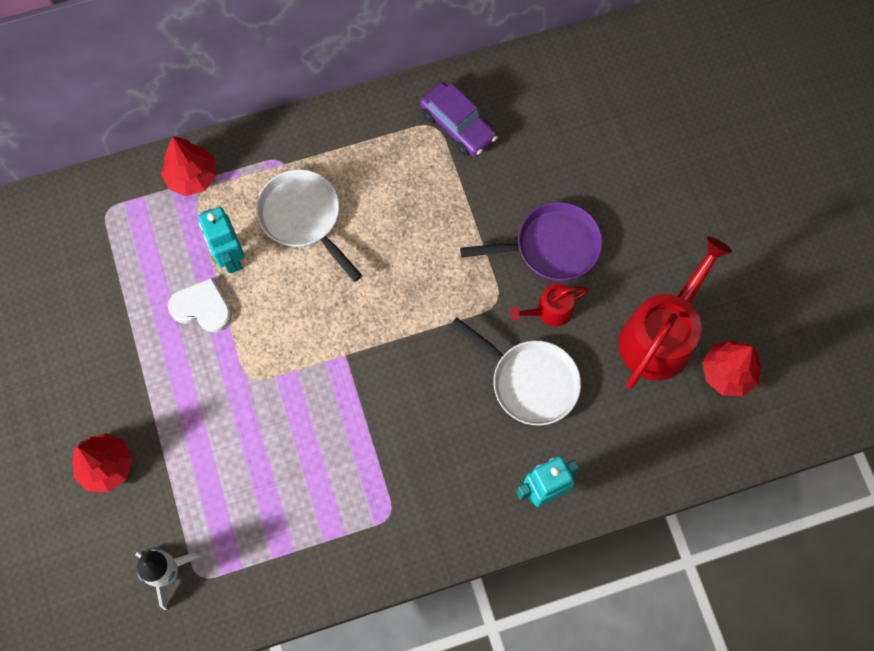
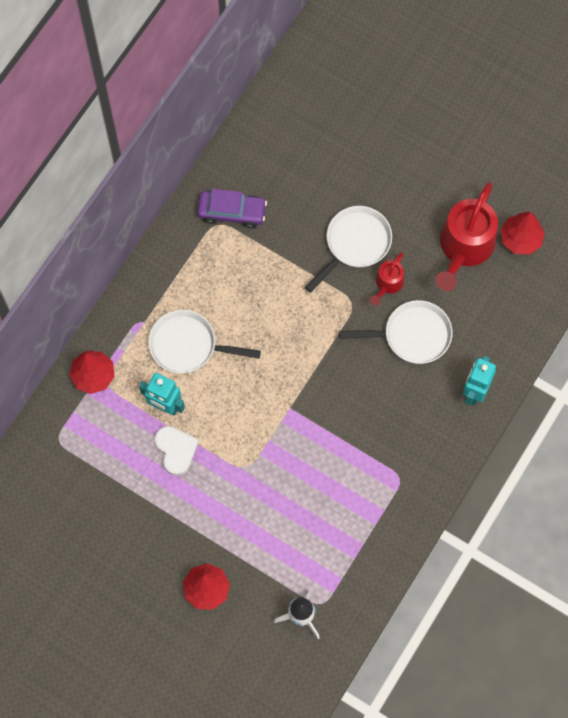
camera: 40 degrees left, 0 degrees up
(202, 307) = (176, 450): white heart -> white heart turned 90 degrees clockwise
(551, 246) = (355, 244): purple pan -> white pan
(660, 335) = (464, 247): red watering can -> red watering can turned 150 degrees counterclockwise

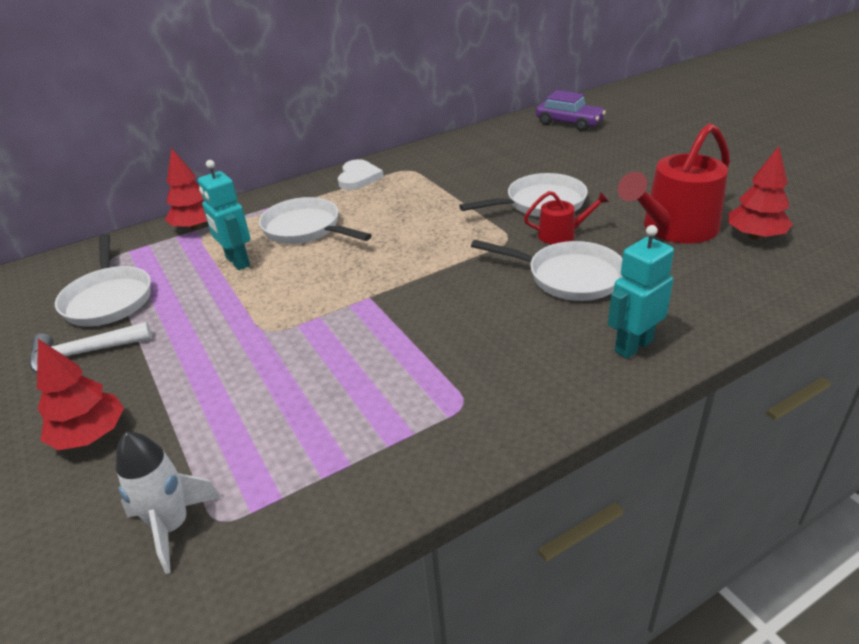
camera: 30 degrees right, 35 degrees down
(103, 482) = (109, 299): none -> white pan
(138, 535) = (84, 353): none -> white hammer
(176, 450) = (210, 296): white heart -> white heart (358, 177)
(232, 212) = (428, 166): purple car -> purple car (569, 123)
(388, 283) = (561, 234): red watering can -> red watering can turned 150 degrees counterclockwise

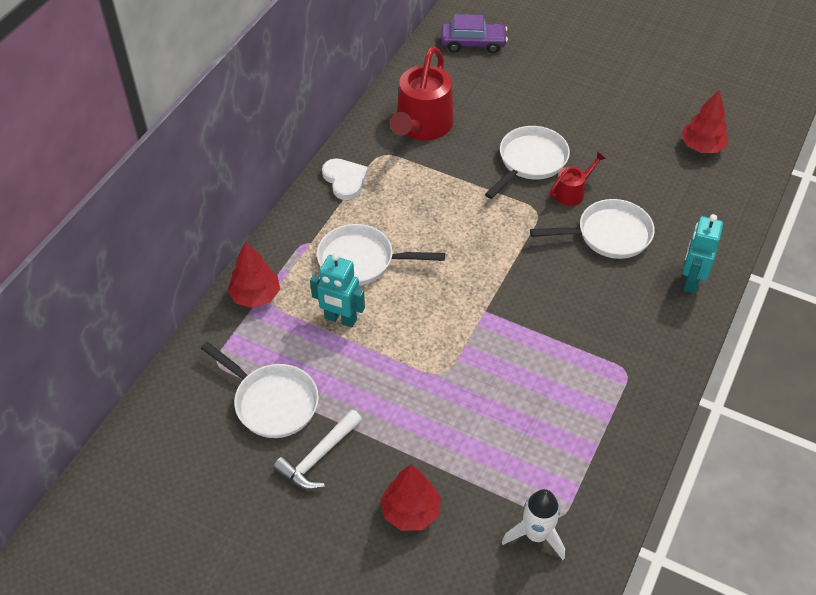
camera: 35 degrees left, 15 degrees up
(674, 228) = (645, 157): red watering can -> red watering can (422, 126)

